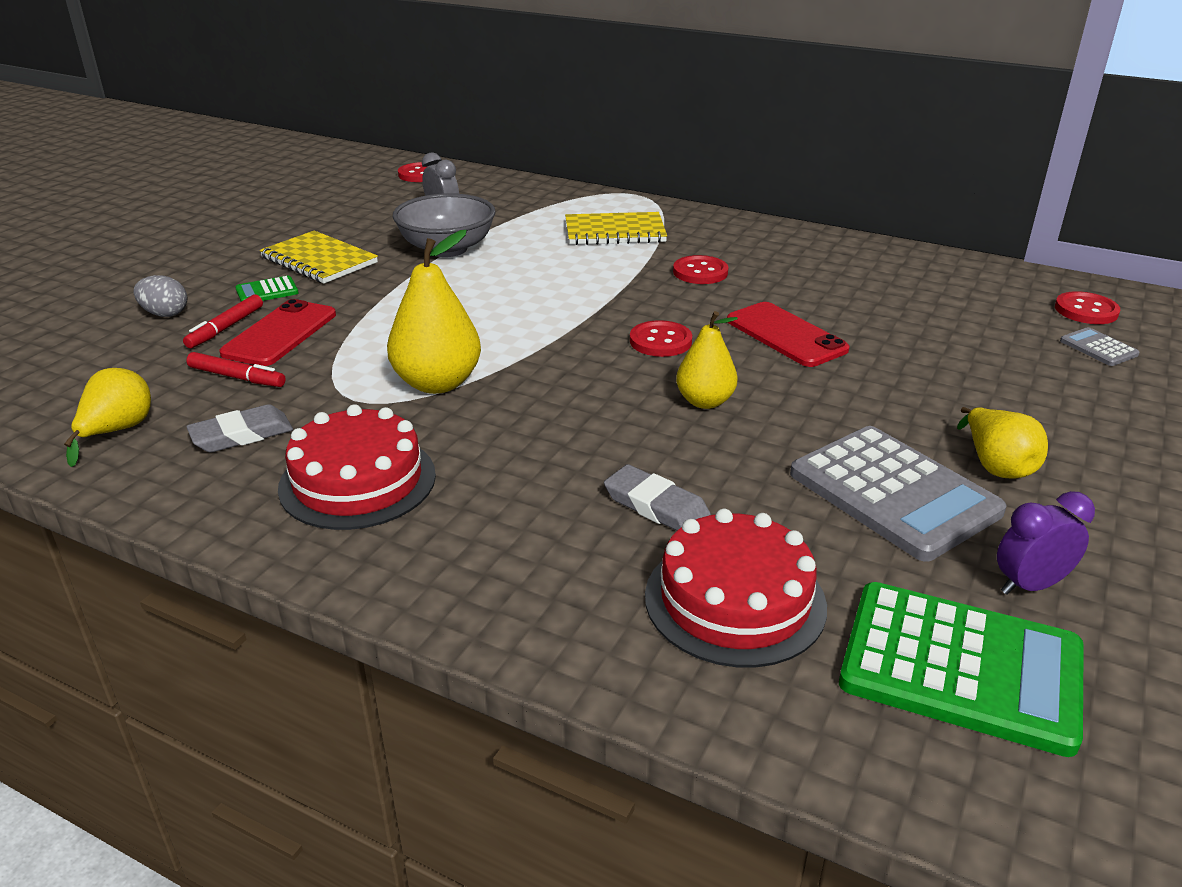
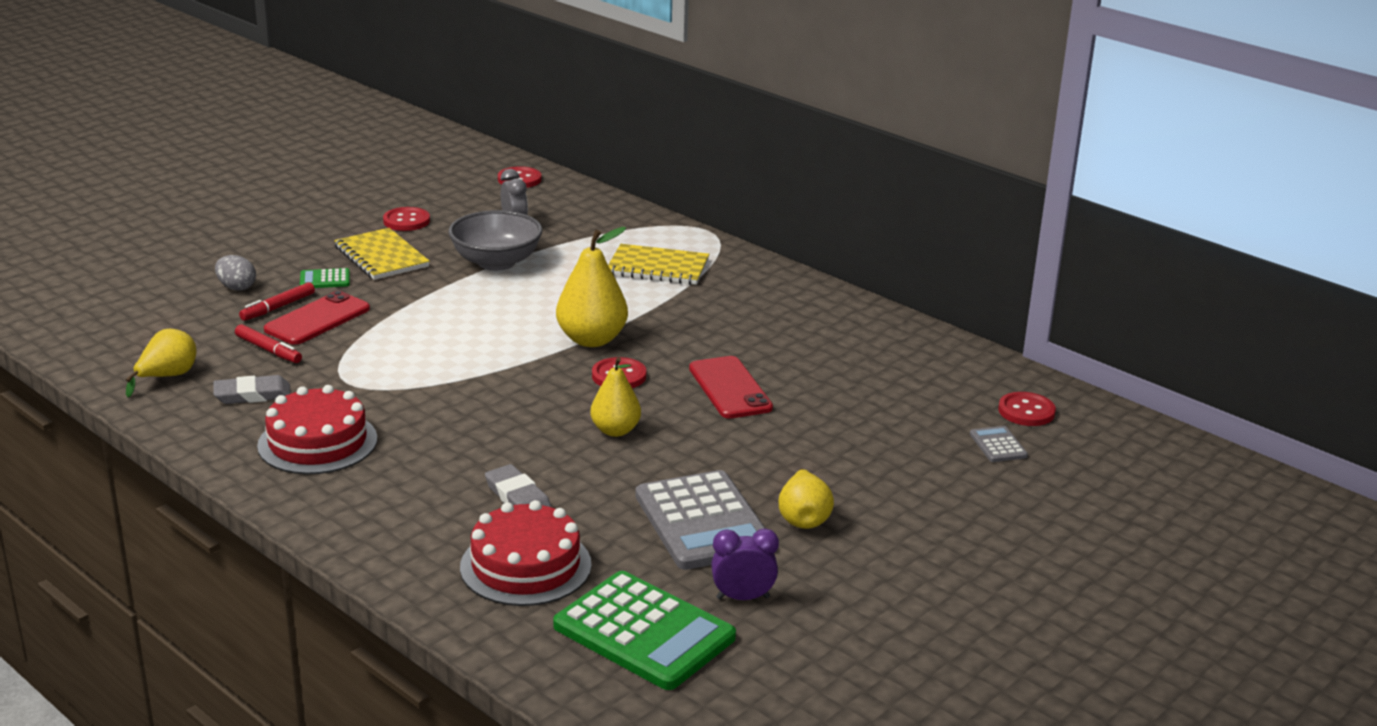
camera: 15 degrees right, 5 degrees down
(437, 383) = (416, 380): yellow pear -> yellow pear (592, 340)
(700, 272) = (704, 319): red button -> red button (406, 221)

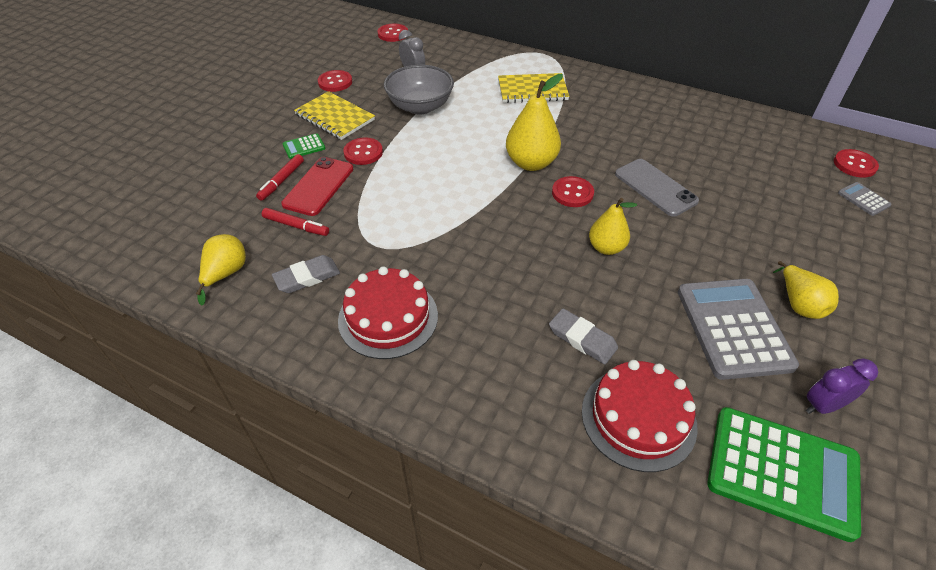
camera: 15 degrees left, 20 degrees up
(236, 287) = (239, 168): grey egg -> none
(392, 296) = (363, 152): none -> red button
(702, 522) = (733, 328): grey calculator -> grey calculator turned 150 degrees counterclockwise
(730, 388) = (655, 187): red phone -> grey phone

